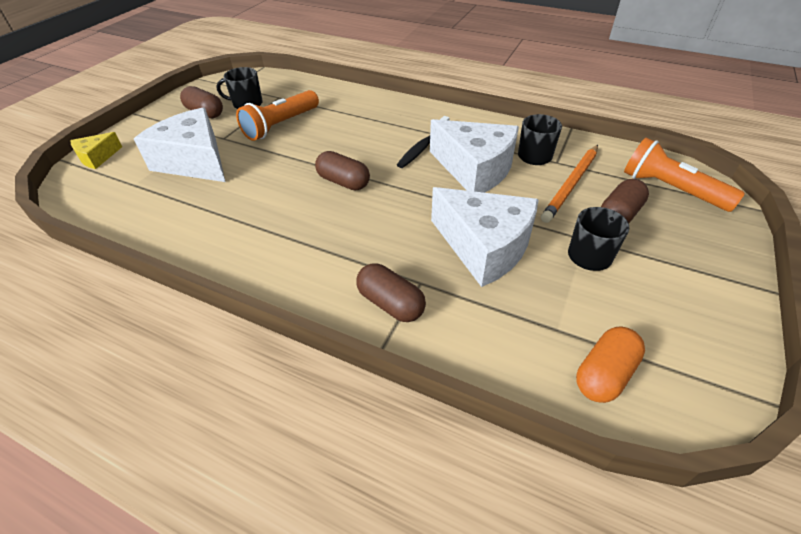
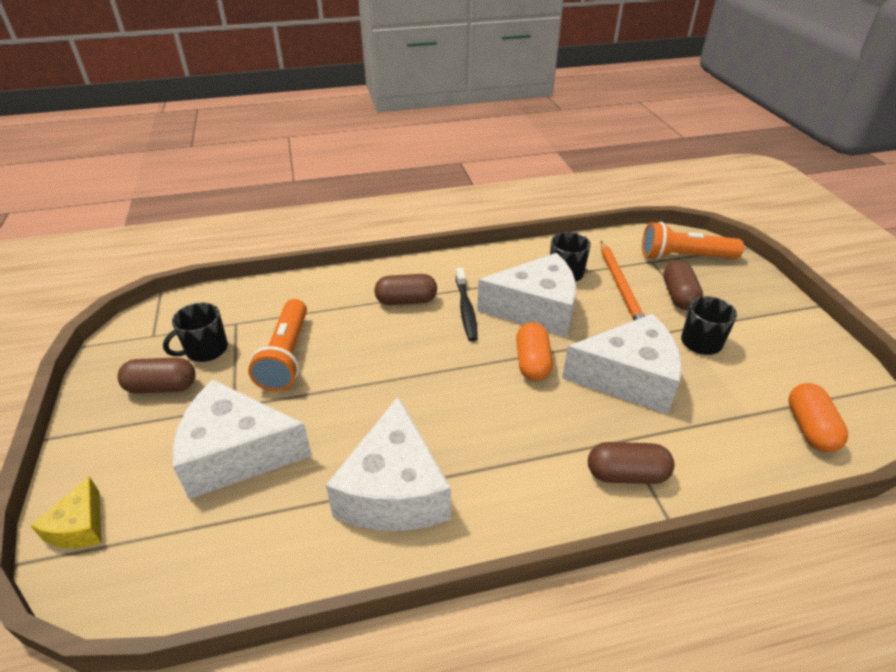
camera: 40 degrees left, 5 degrees down
(240, 223) = (394, 490): none -> white cheese
(343, 182) = (439, 384): brown capsule -> brown capsule (406, 301)
(423, 200) = (532, 362): none -> orange capsule

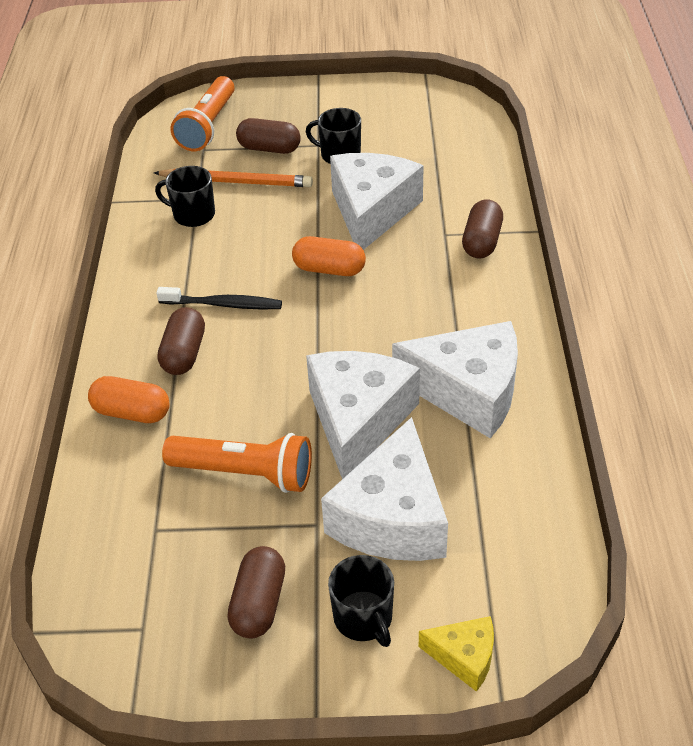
camera: 75 degrees left, 5 degrees up
(205, 350) = (200, 560): black mug -> black mug (363, 618)
(536, 309) = (247, 250): white cheese -> white cheese (358, 420)
(809, 428) = (458, 132): orange capsule -> orange capsule (132, 412)

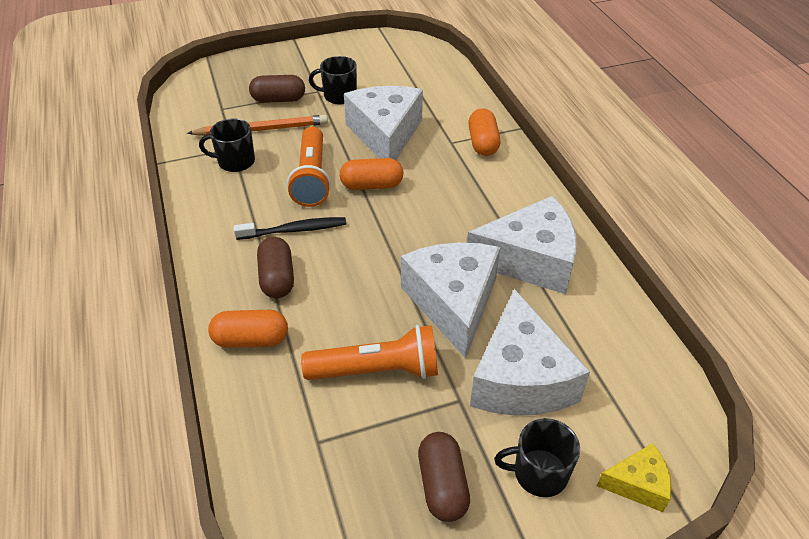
camera: 20 degrees left, 0 degrees up
(208, 126) = (218, 90): orange flashlight -> orange flashlight (312, 178)
(363, 618) = (539, 473): black mug -> black mug turned 135 degrees clockwise
(481, 242) = (483, 143): brown capsule -> orange capsule

